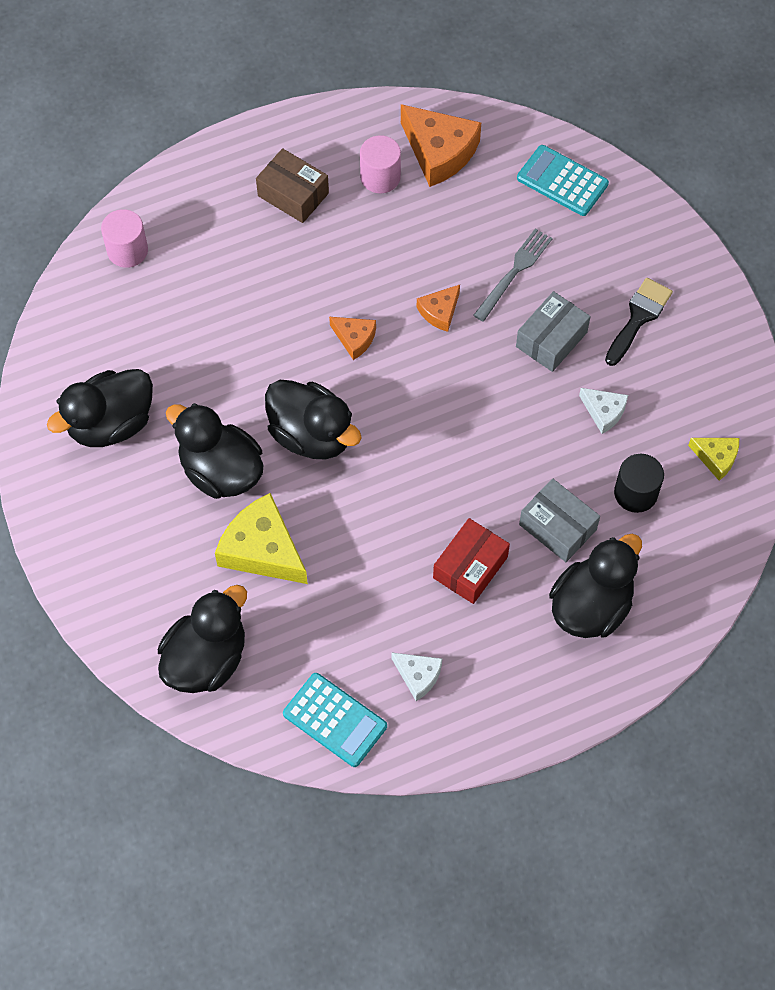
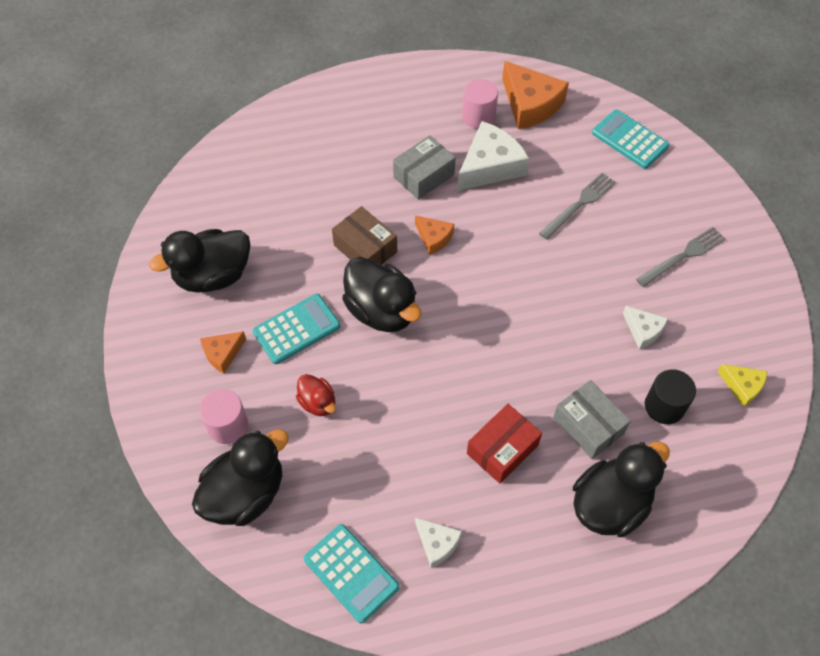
camera: 10 degrees right, 5 degrees down
(127, 250) = (261, 143): pink cylinder -> pink cylinder (228, 425)
(221, 471) = (297, 329): black duck -> turquoise calculator
(262, 549) = (318, 403): yellow cheese -> red duck
(293, 194) = (404, 120): brown box -> brown box (365, 248)
(404, 239) = (490, 166): none -> white cheese
(439, 312) = (510, 226): orange cheese -> orange cheese (222, 353)
(551, 339) = (604, 263): grey box -> grey box (424, 176)
(638, 318) = (683, 256): black brush -> grey fork

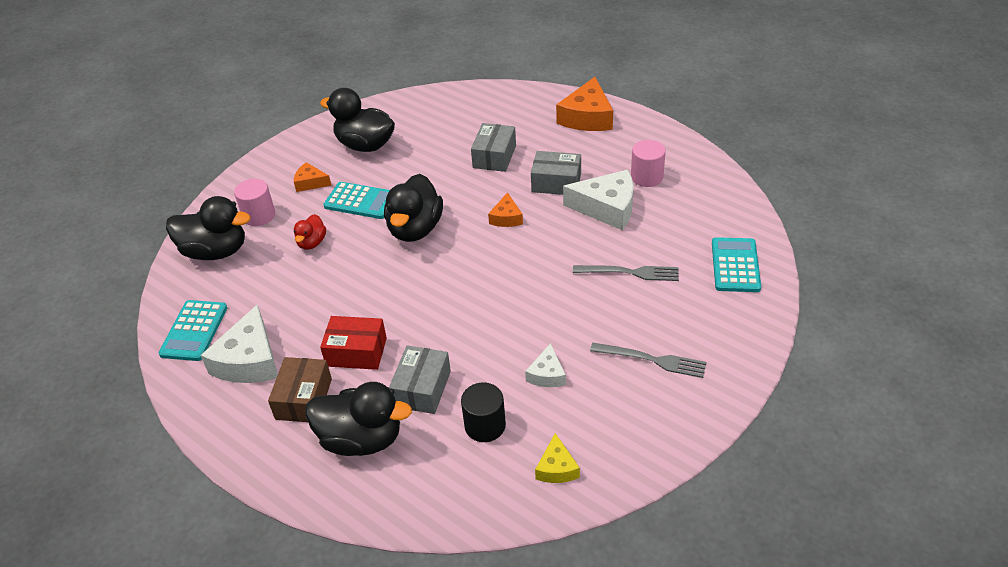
camera: 55 degrees right, 15 degrees down
(342, 193) = (494, 156): none -> grey box
(365, 248) = (459, 192): brown box -> brown box (304, 399)
(437, 543) = (249, 360): white cheese -> white cheese, size x1.86
(530, 104) = (695, 195): orange cheese -> orange cheese (587, 117)

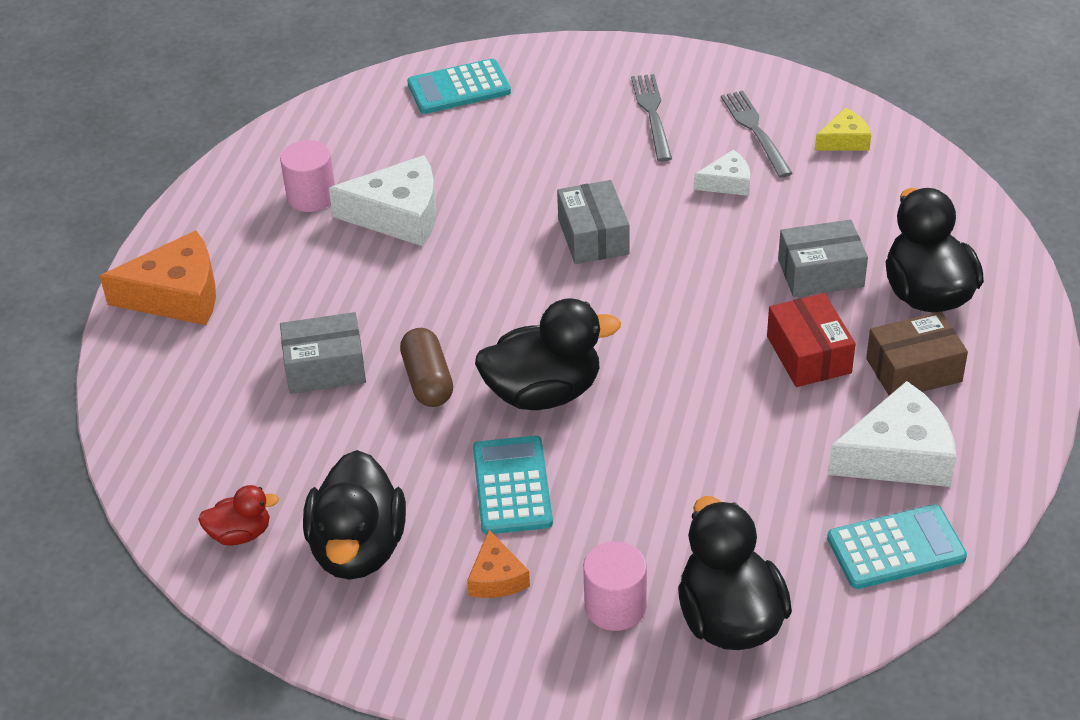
camera: 115 degrees left, 0 degrees up
(312, 243) = (639, 501): red duck -> red duck (240, 534)
(457, 189) = (428, 380): none -> brown capsule
(485, 426) = (832, 206): black cylinder -> none
(506, 218) = (468, 305): orange cheese -> none
(556, 183) = (363, 279): grey box -> grey box (593, 236)
(607, 208) = (399, 215): white cheese -> white cheese turned 105 degrees clockwise
(630, 272) = (518, 164): grey fork -> grey fork (755, 131)

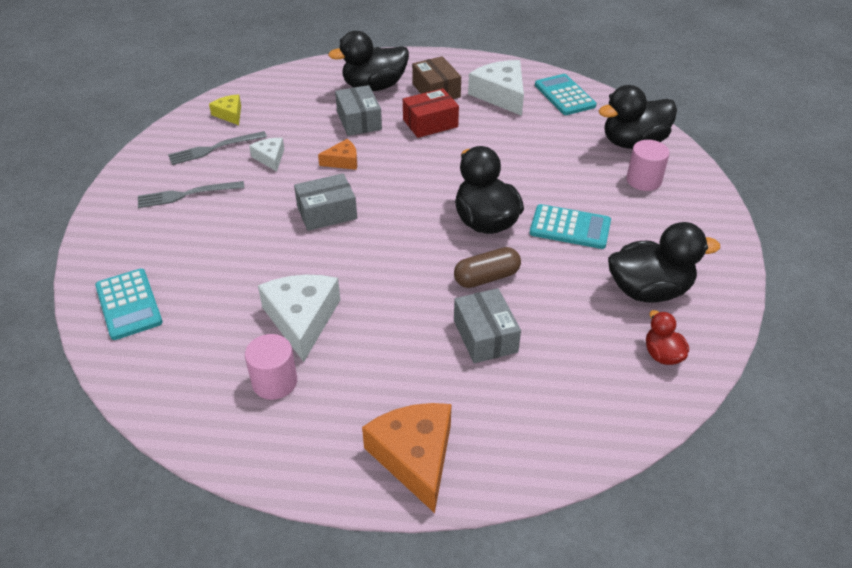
camera: 100 degrees left, 0 degrees up
(496, 577) = (644, 226): orange cheese -> orange cheese (343, 161)
(512, 486) = (570, 227): turquoise calculator -> turquoise calculator turned 150 degrees counterclockwise

